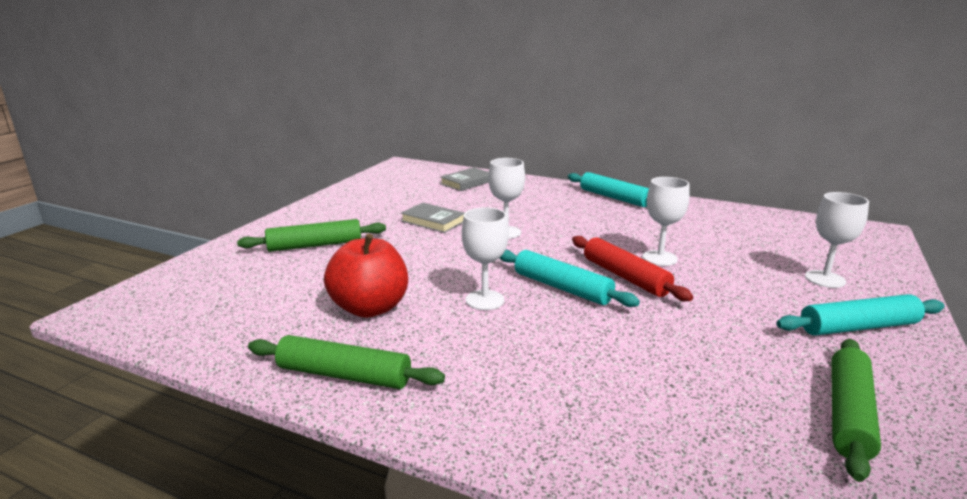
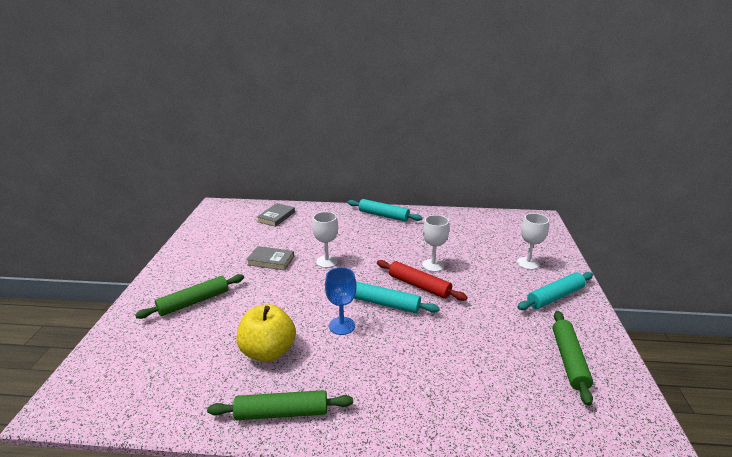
camera: 20 degrees left, 5 degrees up
(370, 308) = (268, 351): red apple -> yellow apple
(485, 300) = (341, 326): white goblet -> blue goblet

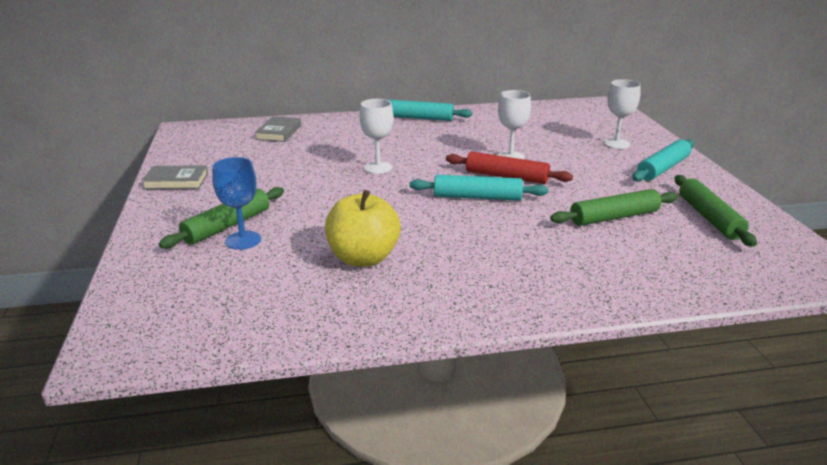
camera: 15 degrees left, 0 degrees up
(271, 260) = (303, 174): grey book -> grey book (176, 181)
(282, 413) = (421, 308): green rolling pin -> green rolling pin (614, 217)
(341, 326) = (438, 223): blue goblet -> blue goblet (243, 240)

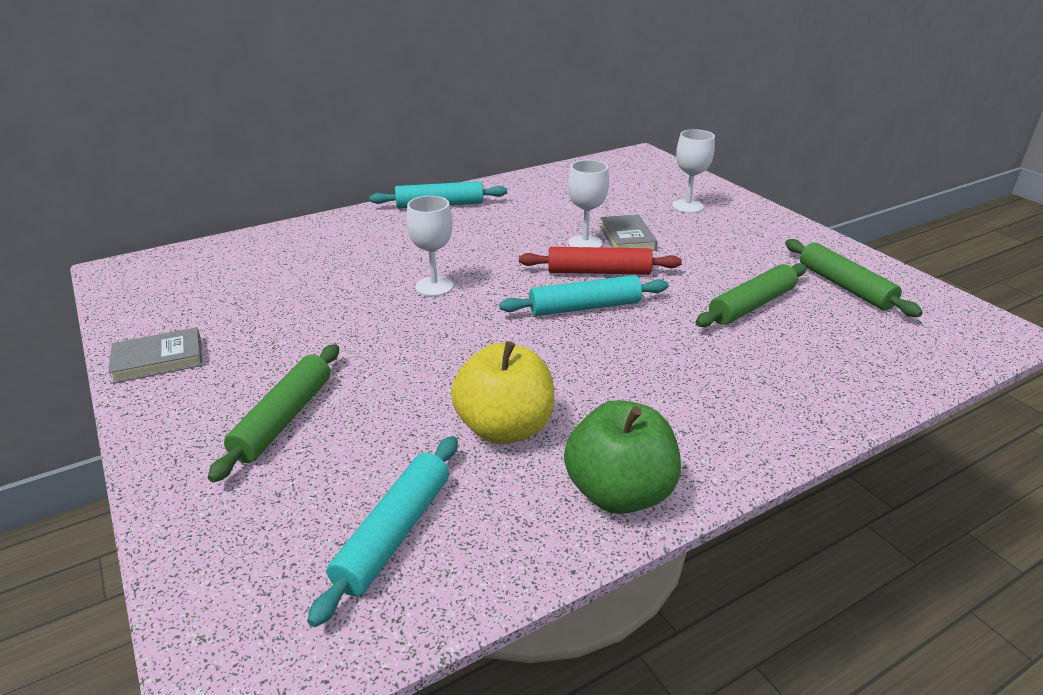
camera: 20 degrees left, 5 degrees up
(243, 240) = (322, 438): blue goblet -> none
(279, 132) = (264, 254): grey book -> grey book (627, 238)
(414, 310) = (619, 493): none -> green apple
(662, 168) = (756, 231): turquoise rolling pin -> turquoise rolling pin (394, 533)

